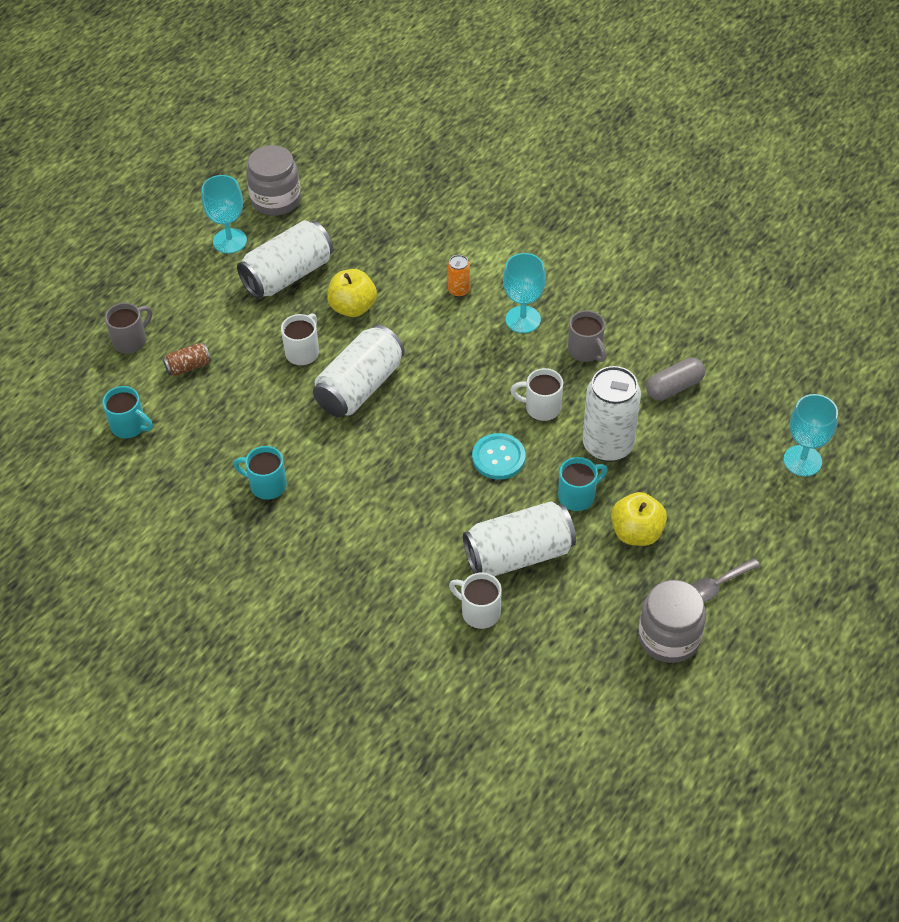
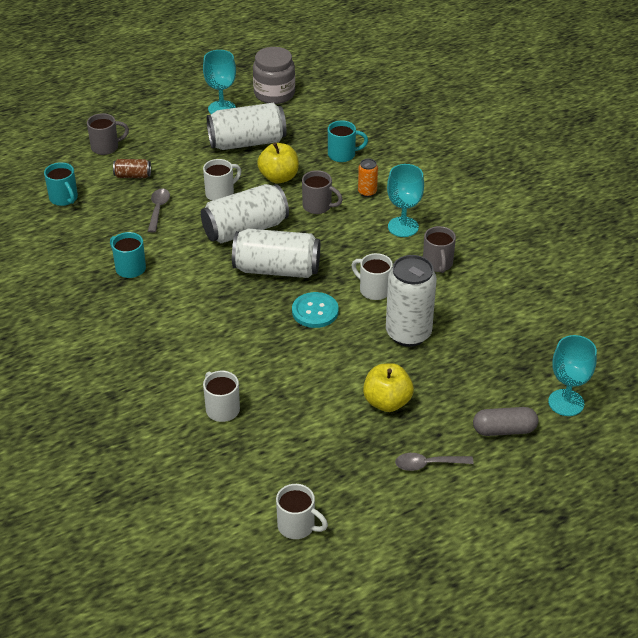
camera: 25 degrees right, 10 degrees down
(247, 398) = (158, 209): none -> grey spoon
(419, 328) = (318, 206): none -> grey mug
(519, 554) = (282, 382): white can -> white can (277, 269)
(578, 496) = (358, 359): turquoise mug -> turquoise mug (343, 155)
(639, 708) = (297, 526): none -> white mug
(669, 637) = (359, 486): grey jar -> none
(674, 387) = (492, 313): grey capsule -> grey capsule (504, 430)

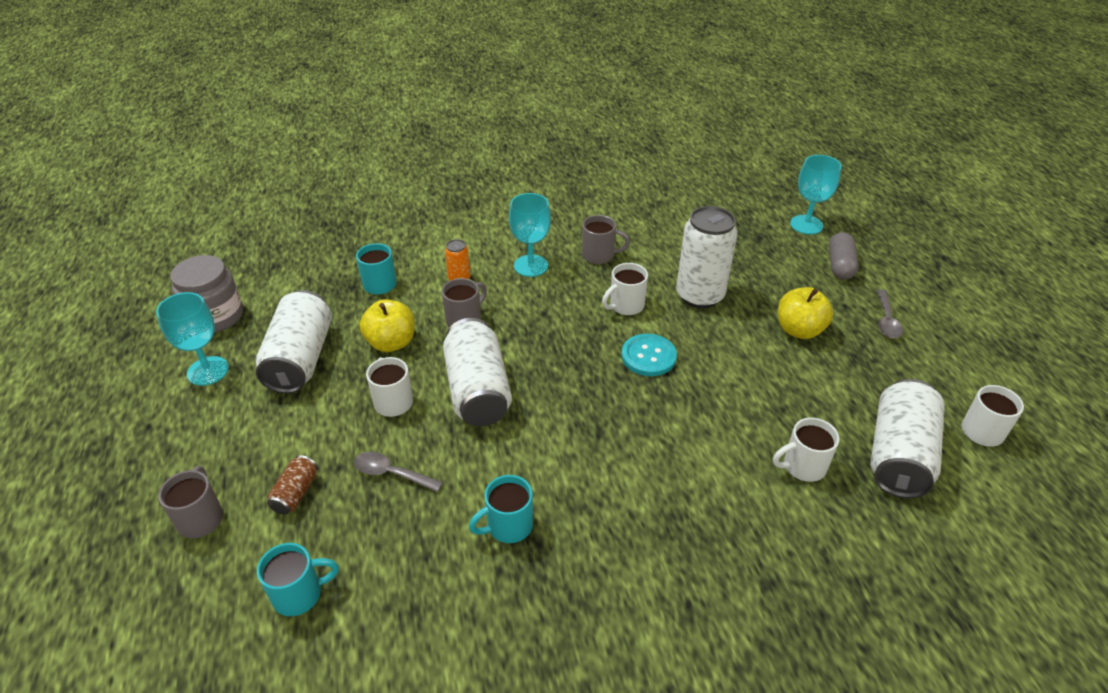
camera: 75 degrees left, 0 degrees up
(277, 269) = (565, 375): white can -> white can (898, 455)

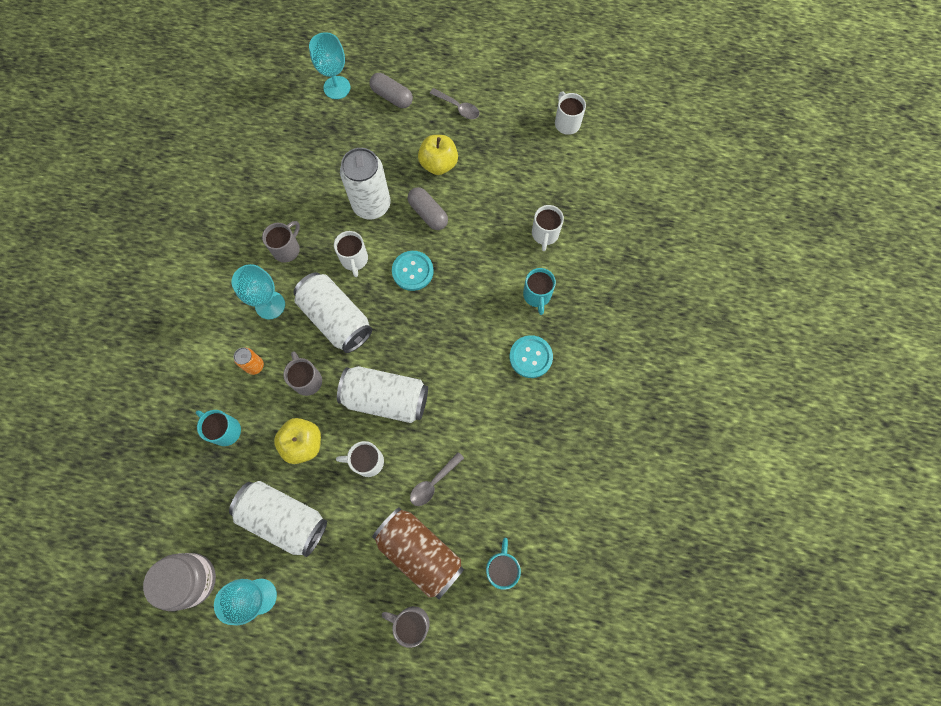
camera: 65 degrees left, 30 degrees up
(296, 493) = (420, 552): brown can -> brown can, size x2.15
(508, 526) = (509, 424): turquoise mug -> turquoise mug (537, 296)
(617, 516) = (530, 357): none -> turquoise button
(730, 343) = (428, 214): none -> grey capsule
(898, 455) = (561, 178): white can -> white can (336, 319)

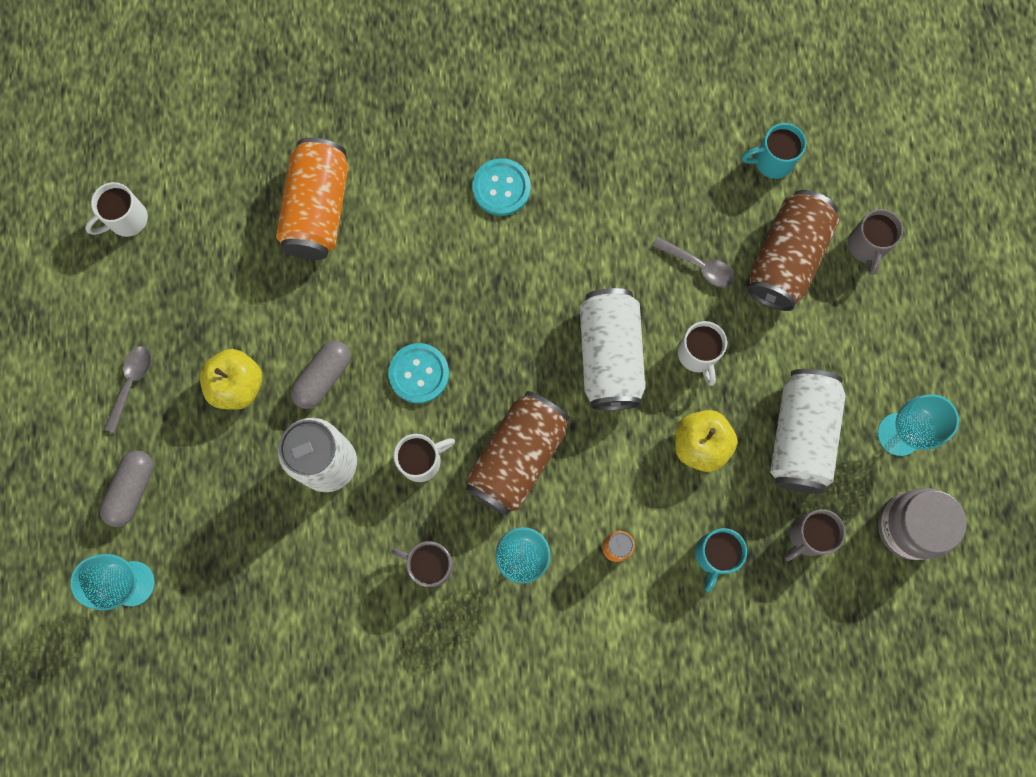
camera: 105 degrees left, 5 degrees up
(307, 380) = (614, 468): grey mug -> grey mug (808, 536)
(336, 319) = (517, 457): white can -> brown can
(537, 296) = (412, 199): turquoise mug -> none
(545, 234) = (318, 210): white mug -> orange can

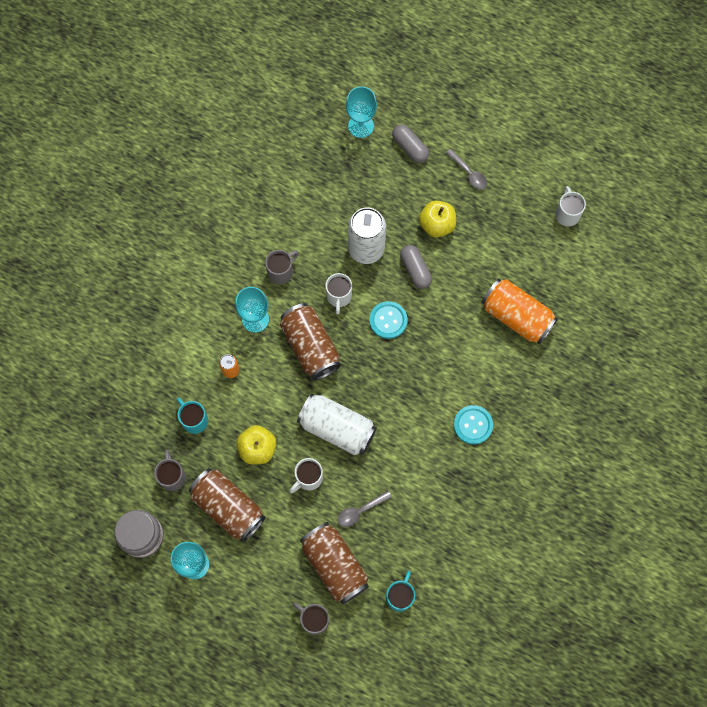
camera: 120 degrees right, 5 degrees down
(698, 355) = (308, 478): white mug -> white mug turned 60 degrees counterclockwise
(800, 436) = (228, 507): white can -> brown can

